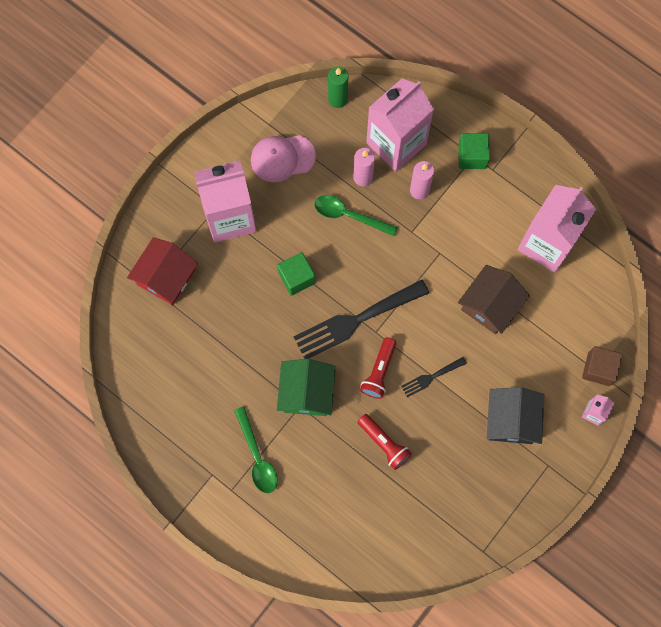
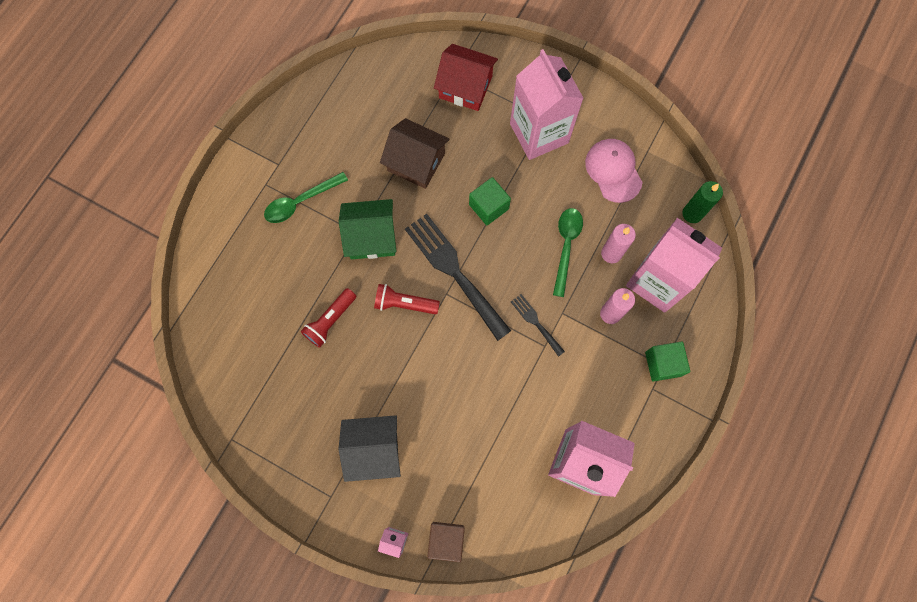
camera: 80 degrees right, 0 degrees up
(431, 377) = (407, 357): black fork -> black fork (535, 322)
(490, 305) = (496, 408): brown house -> brown house (416, 162)

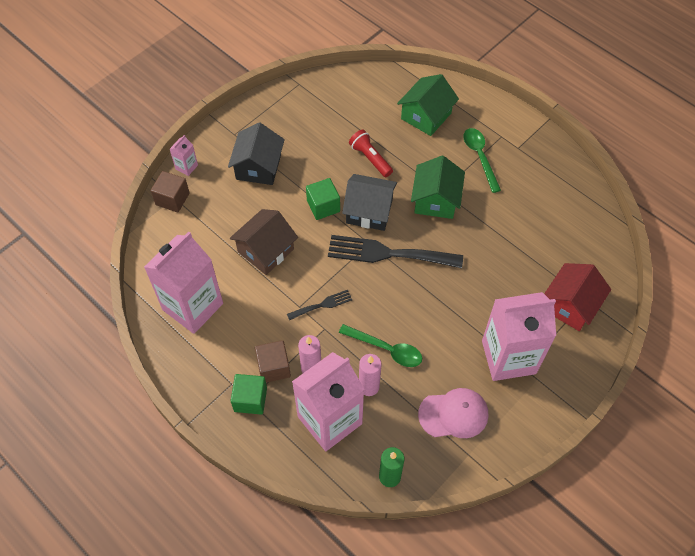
camera: 105 degrees right, 15 degrees down
(252, 272) = (426, 116): none -> green house
(404, 304) = (369, 211): red flashlight -> black house
(416, 162) = (499, 247): brown house -> brown house (266, 250)
(454, 271) = (387, 253): black fork -> black fork turned 150 degrees counterclockwise
(489, 207) = (441, 295): green cube -> green cube (323, 206)
(621, 351) = (274, 367): none -> brown cube

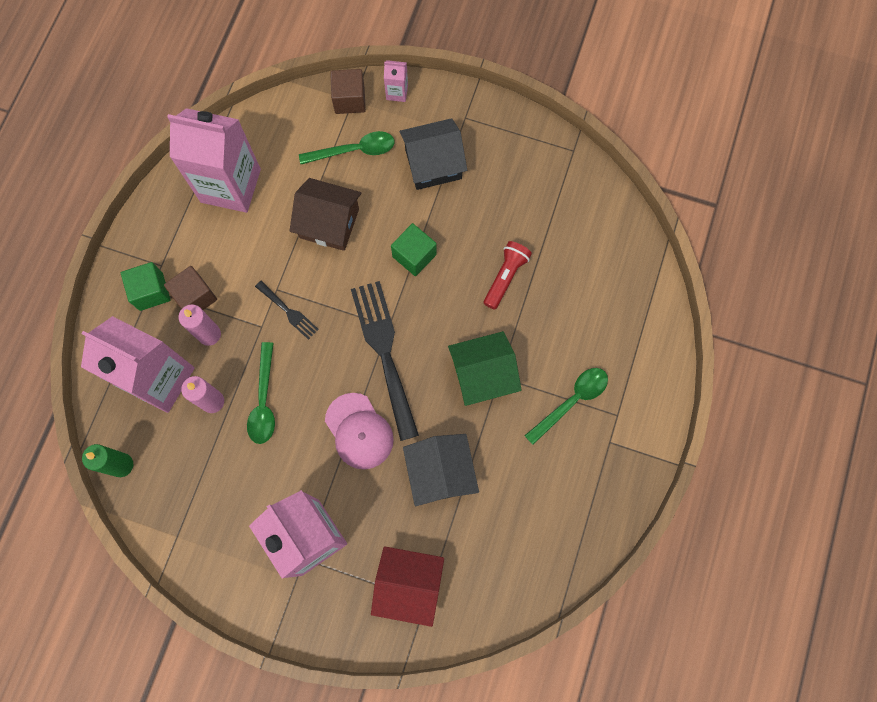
camera: 65 degrees right, 15 degrees up
(216, 212) = (354, 150): none -> green spoon
(369, 211) = (431, 307): black house -> black house (440, 473)
(426, 116) = (601, 313): green house -> none
(453, 414) = (216, 503): pink cap -> pink cap (359, 431)

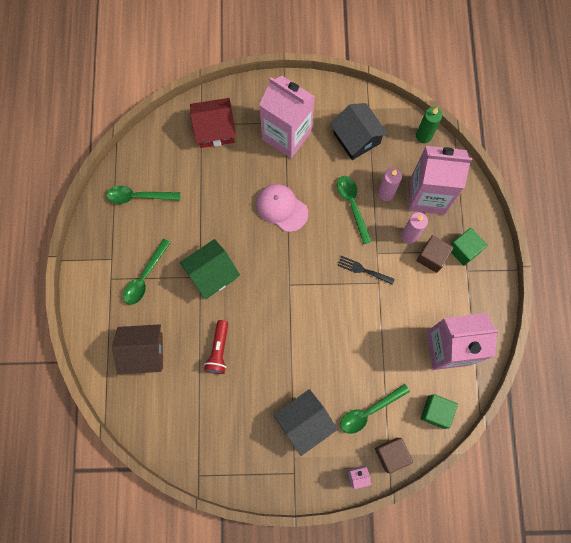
camera: 160 degrees right, 0 degrees up
(329, 223) = (363, 345): brown house -> brown house (144, 352)
(384, 351) = (285, 266): black fork -> none
(414, 255) = (291, 343): green cube -> green cube (436, 412)
(440, 473) = (218, 201): black house -> black house (356, 138)
(549, 519) = (138, 196): none -> green spoon

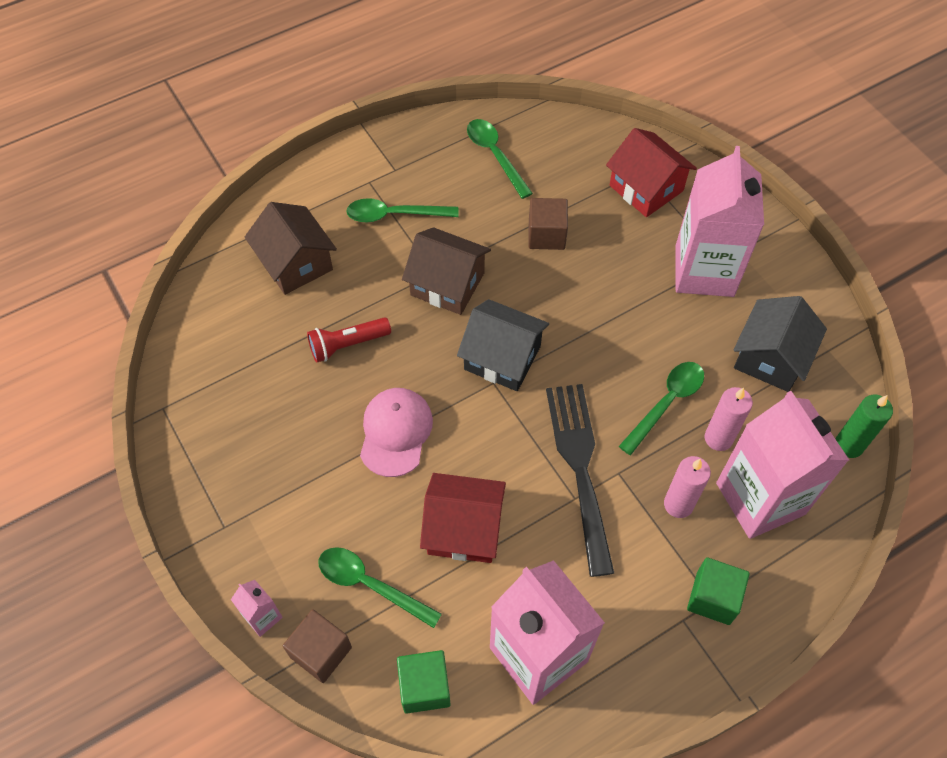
camera: 60 degrees right, 15 degrees down
(212, 274) = (447, 284): green house -> brown house
(281, 208) = (596, 317): pink cap -> pink cap (395, 432)
(304, 422) = (305, 503): black house -> black house (502, 358)
(363, 270) = (579, 466): black fork -> black fork, size x2.07
(364, 347) = (463, 529): none -> red house
(432, 257) = (667, 554): brown cube -> brown cube (546, 235)

